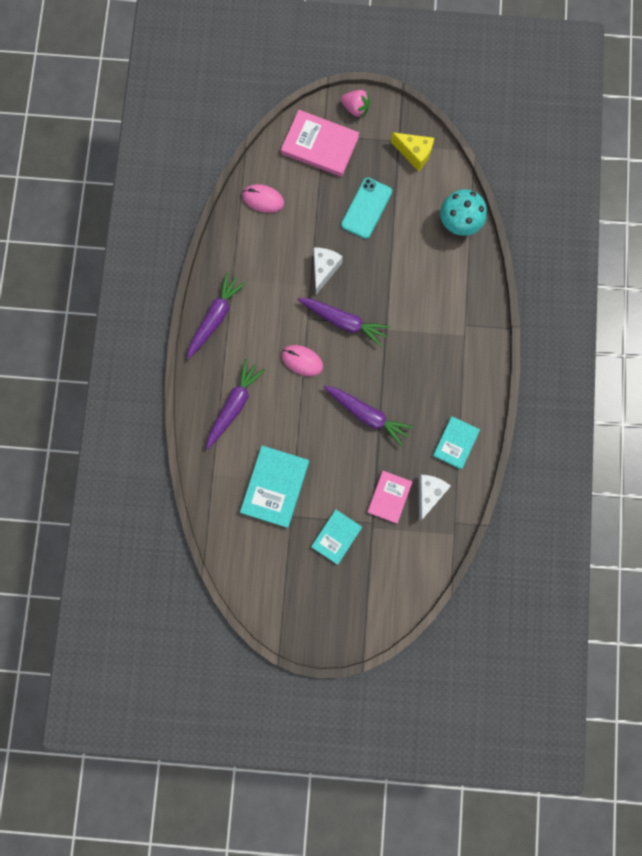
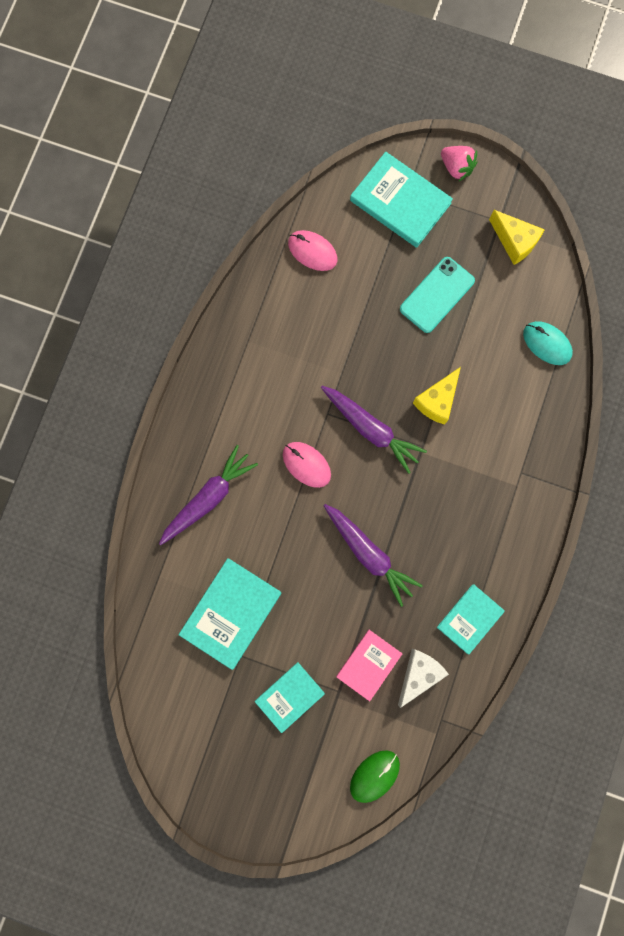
camera: 15 degrees right, 0 degrees up
(215, 318) = (214, 383): purple carrot -> none
(320, 145) = (400, 202): pink book -> turquoise book
(324, 270) = (364, 358): white cheese -> none
(388, 287) = (437, 401): none -> yellow cheese
(415, 577) = (374, 775): none -> green mouse
(458, 224) = (547, 344): turquoise mushroom -> turquoise mouse

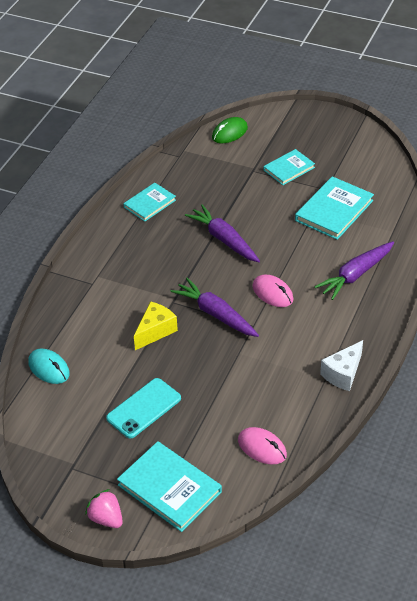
camera: 175 degrees left, 35 degrees down
(368, 664) = (229, 183): pink book -> none
(419, 673) = (192, 178): white cheese -> white cheese (343, 374)
(514, 242) = (60, 449): yellow cheese -> none

